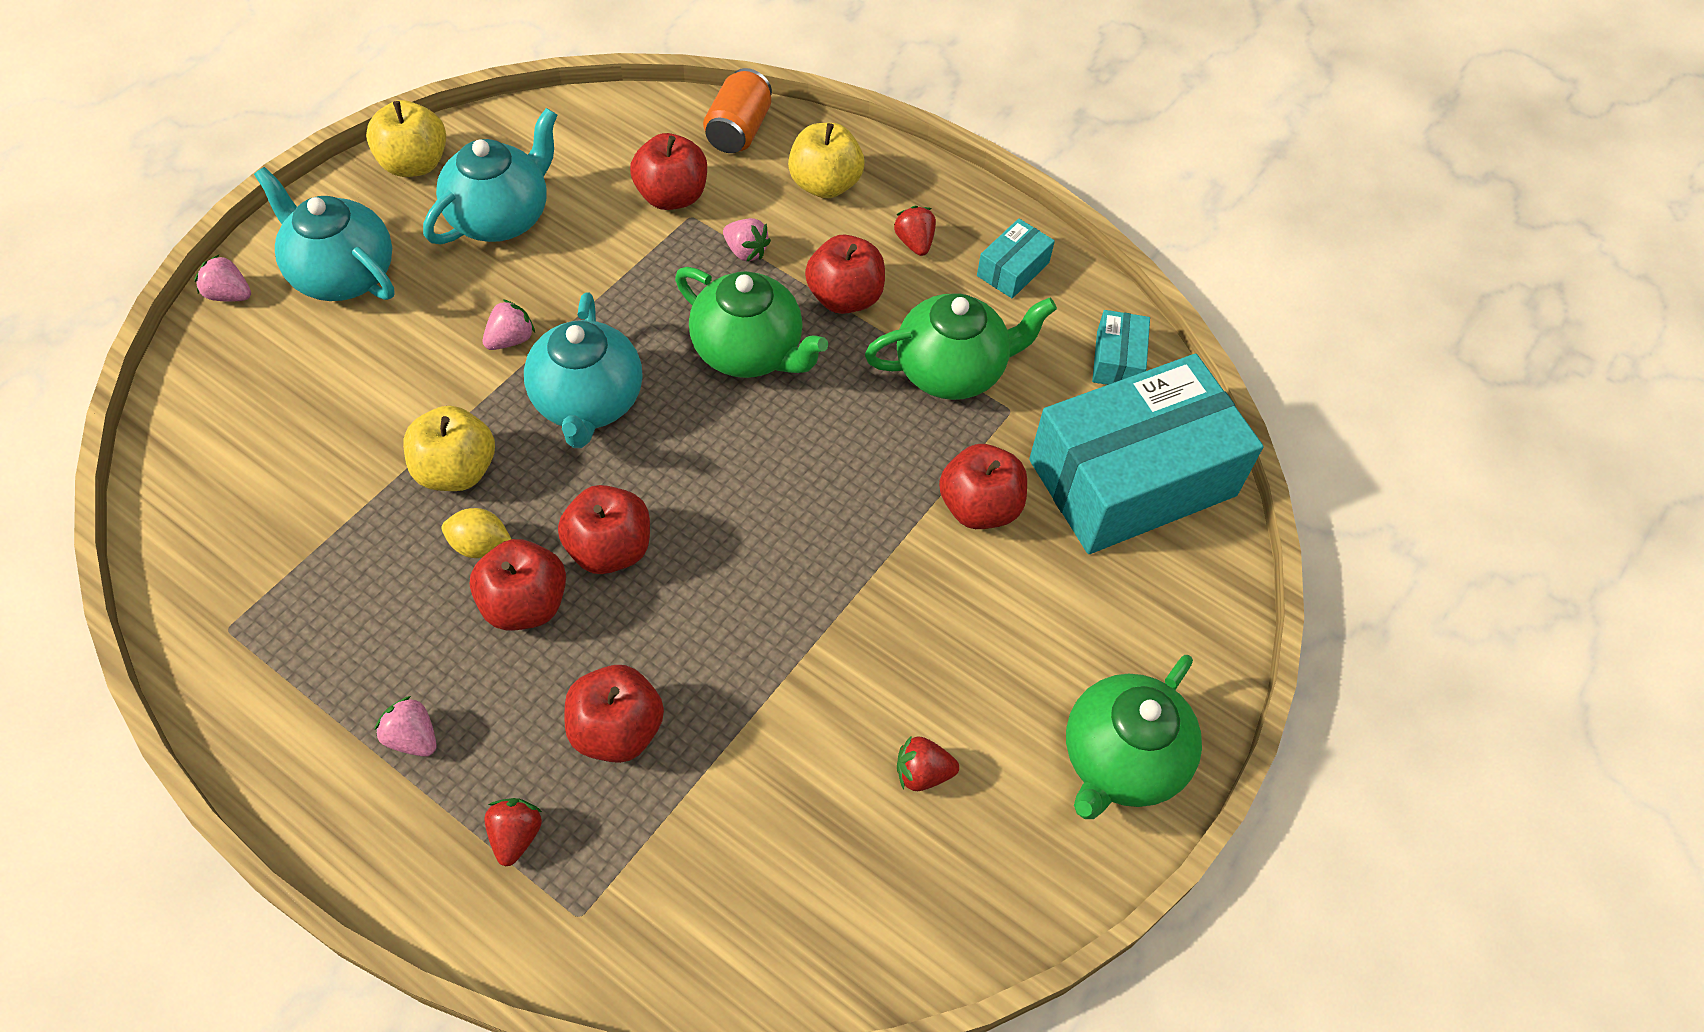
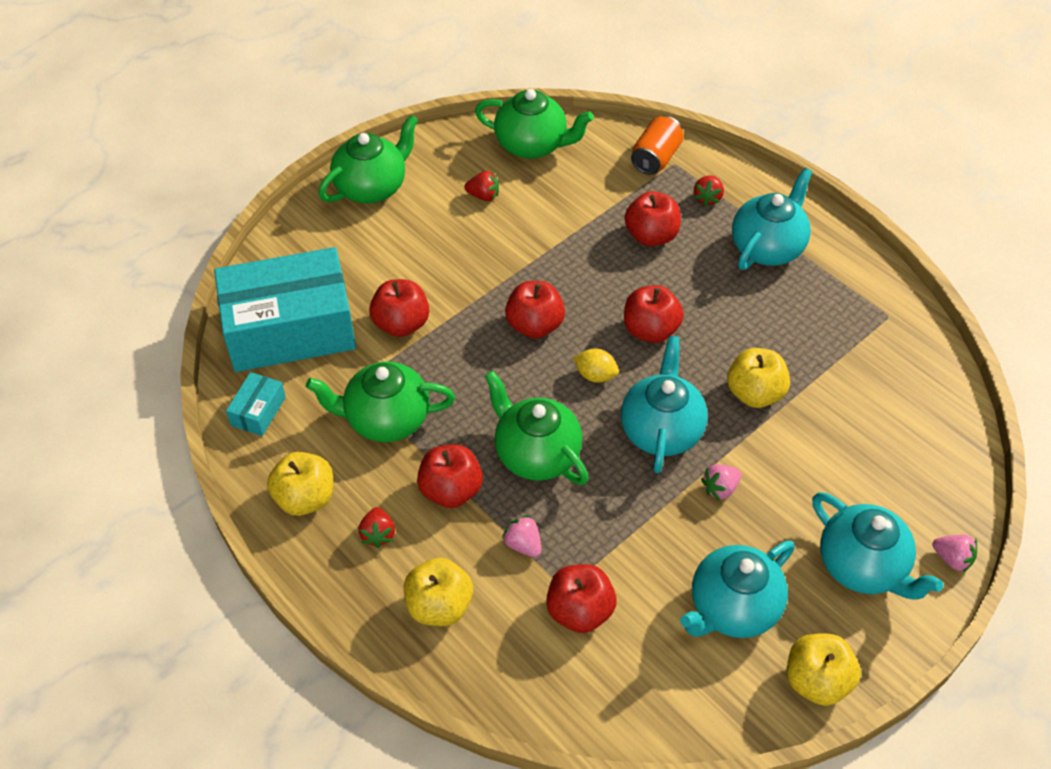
camera: 165 degrees left, 5 degrees down
(412, 737) = (767, 247): pink strawberry -> turquoise teapot
(480, 545) = (735, 343): yellow lemon -> yellow lemon (595, 375)
(525, 604) = (705, 306): red apple -> red apple (534, 325)
(738, 130) = (507, 682): orange can -> orange can (656, 158)
(861, 918) = (532, 145): none -> green teapot
(1013, 269) = (305, 498): turquoise box -> yellow apple

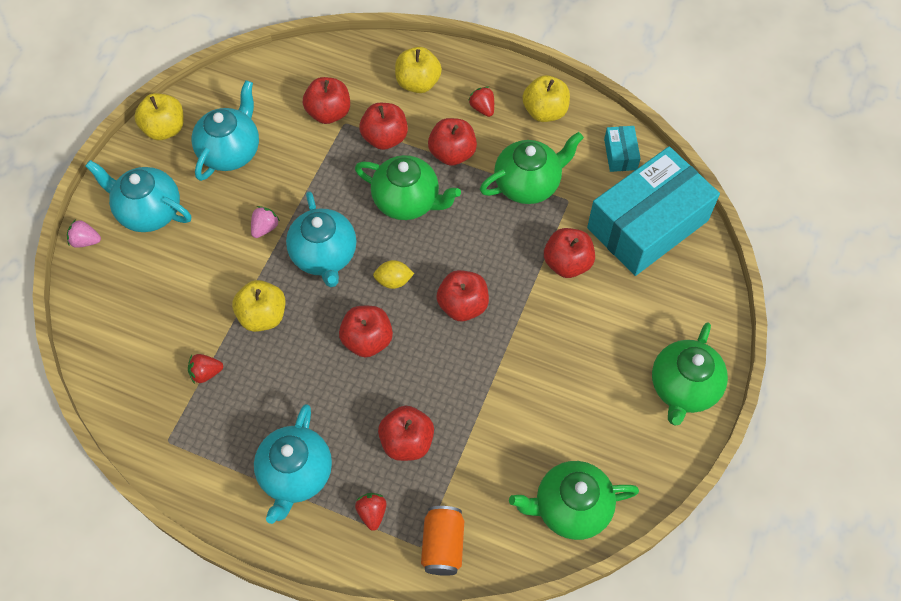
camera: 155 degrees right, 10 degrees up
(483, 196) = (580, 422): red strawberry -> red strawberry (206, 373)
(523, 544) = (385, 138): pink strawberry -> red apple

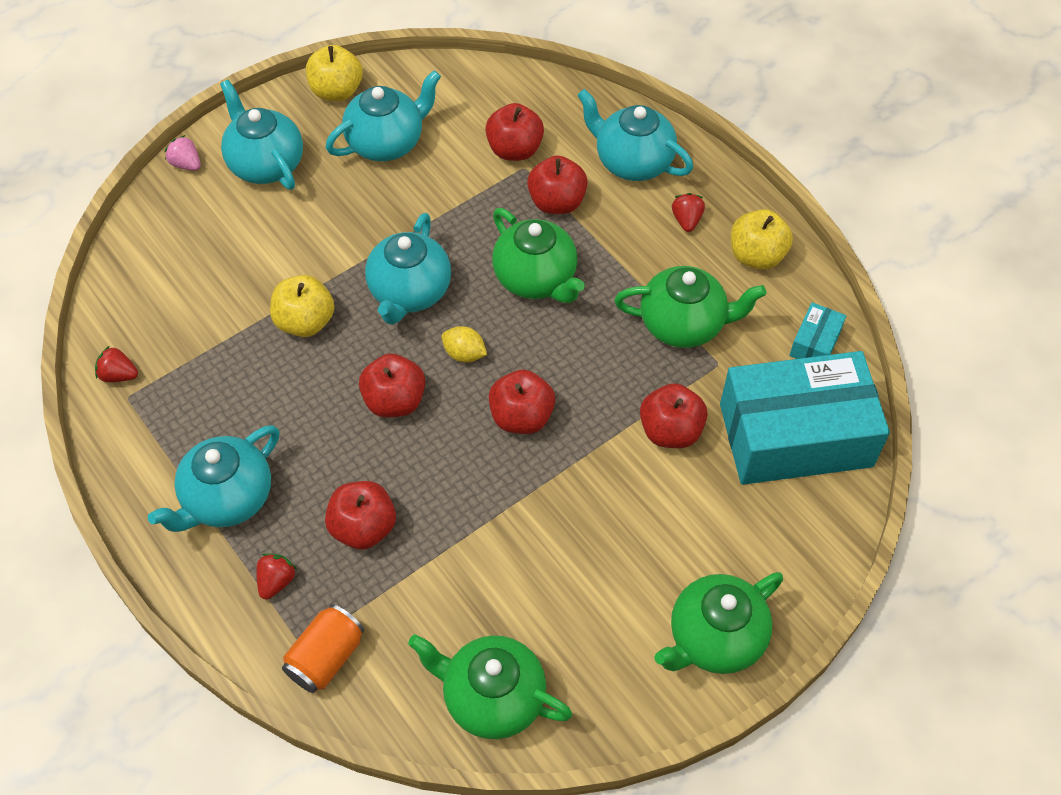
camera: 30 degrees right, 5 degrees down
(206, 373) = (210, 350): red strawberry -> red strawberry (119, 375)
(265, 228) = (368, 235): pink strawberry -> none
(418, 83) = (632, 162): yellow apple -> turquoise teapot
(452, 153) = (619, 252): red apple -> none

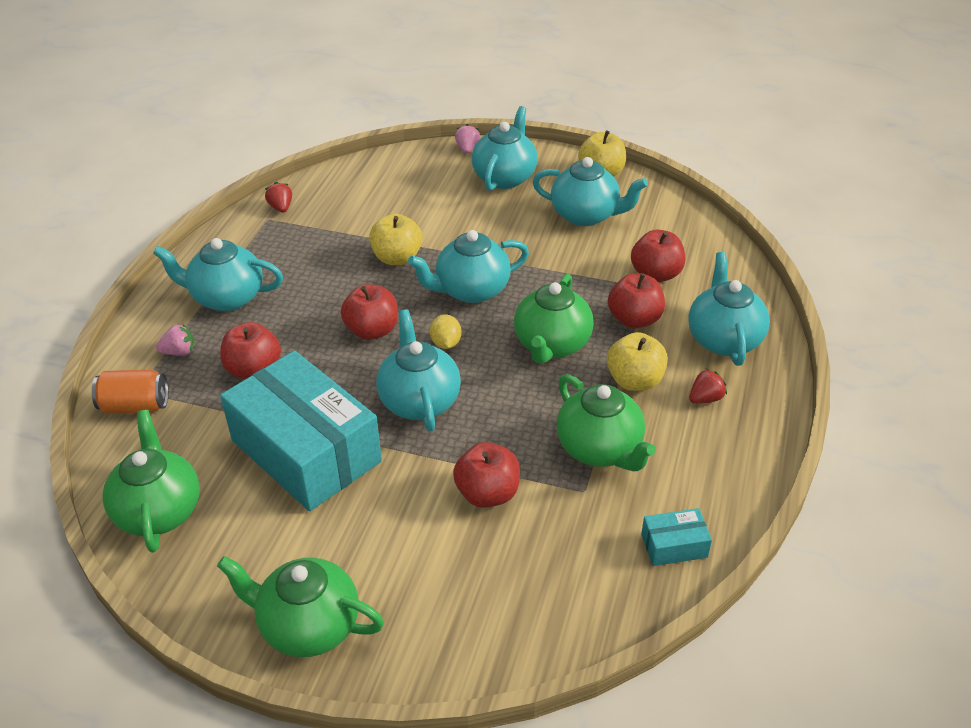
camera: 55 degrees right, 15 degrees down
(276, 581) = (179, 352): red strawberry -> pink strawberry
(521, 417) = (419, 401): red apple -> turquoise teapot
(756, 256) = (721, 460): yellow apple -> yellow apple (634, 381)
(795, 435) = (562, 580): turquoise box -> turquoise box (306, 451)

